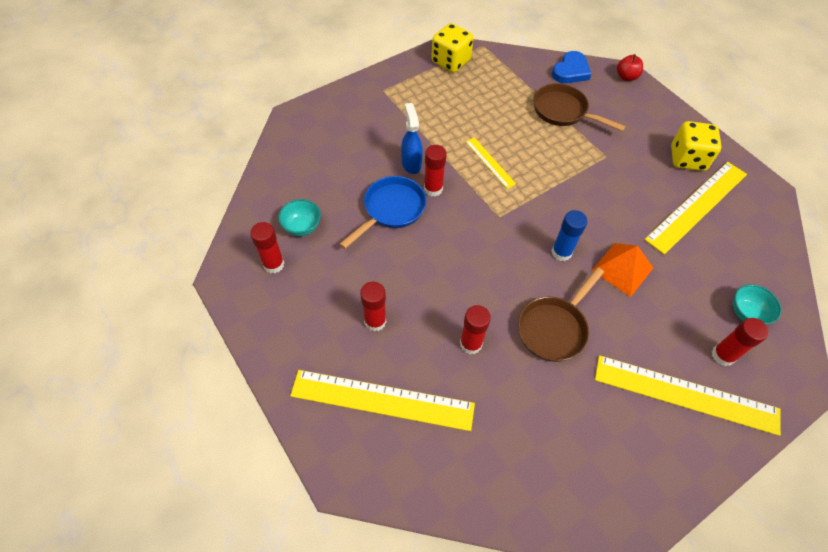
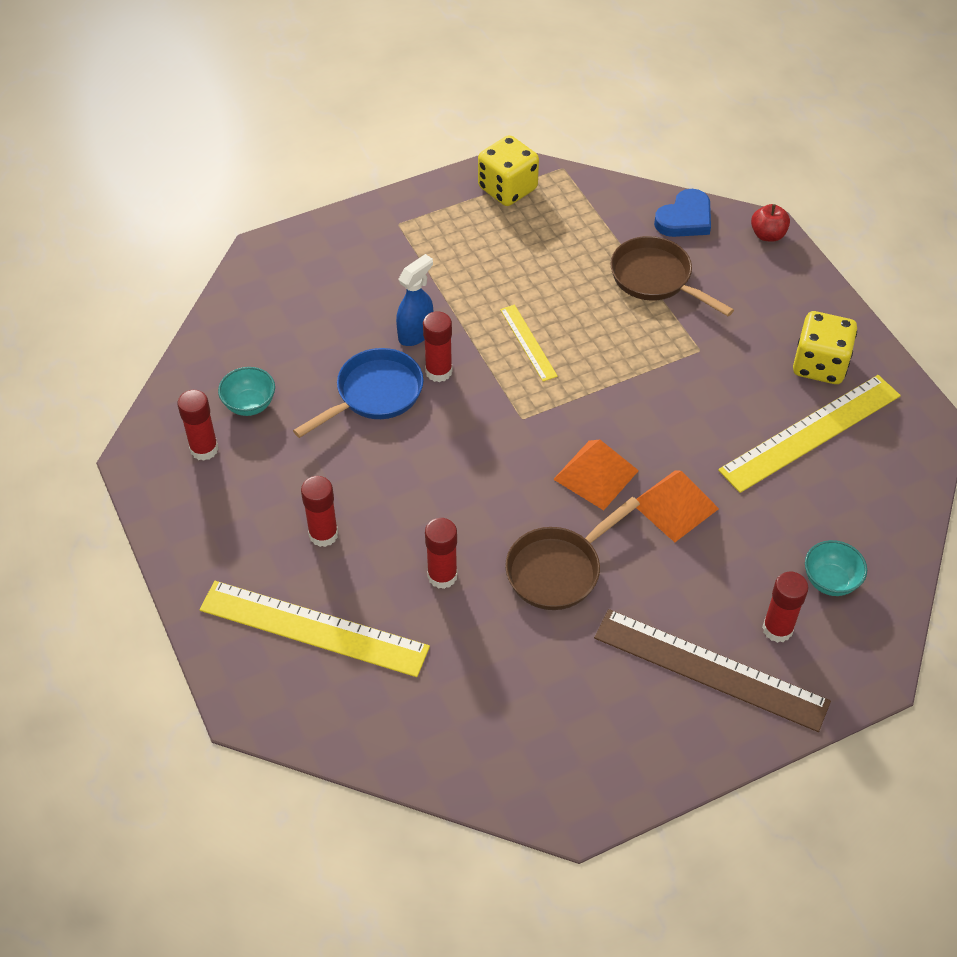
camera: 10 degrees right, 5 degrees down
(411, 163) = (416, 333): blue spray bottle -> blue spray bottle turned 45 degrees clockwise
(561, 252) = (596, 475): blue glue stick -> orange pyramid
(685, 394) = (710, 669): yellow ruler -> brown ruler

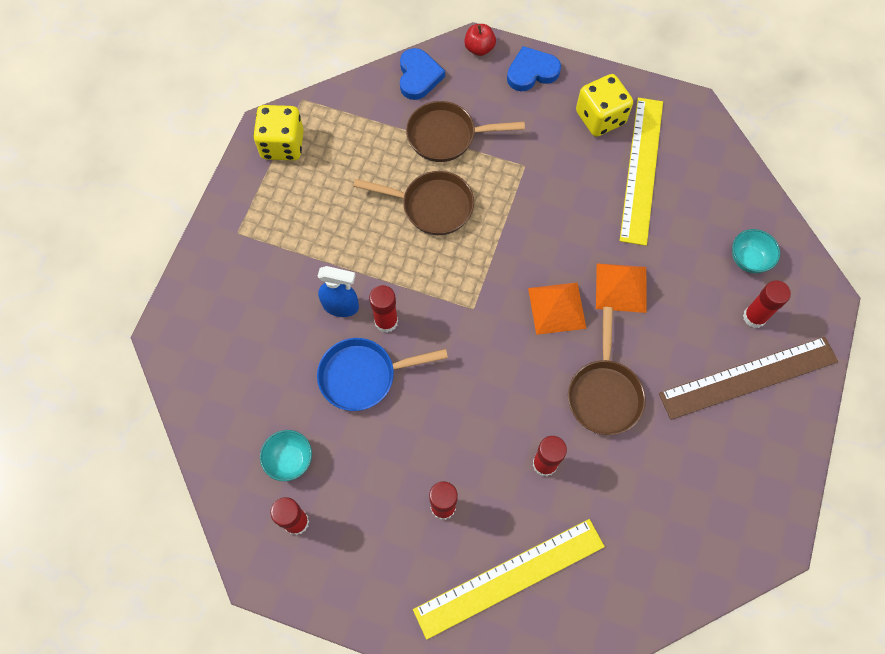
camera: 45 degrees left, 15 degrees up
(374, 394) = (363, 376): blue pan -> blue pan turned 105 degrees counterclockwise
(416, 333) = (341, 306): blue spray bottle -> blue spray bottle turned 105 degrees clockwise
(528, 342) = (419, 250): yellow ruler -> none
(579, 319) = (432, 206): none -> brown pan
(796, 285) = (531, 72): none -> blue heart

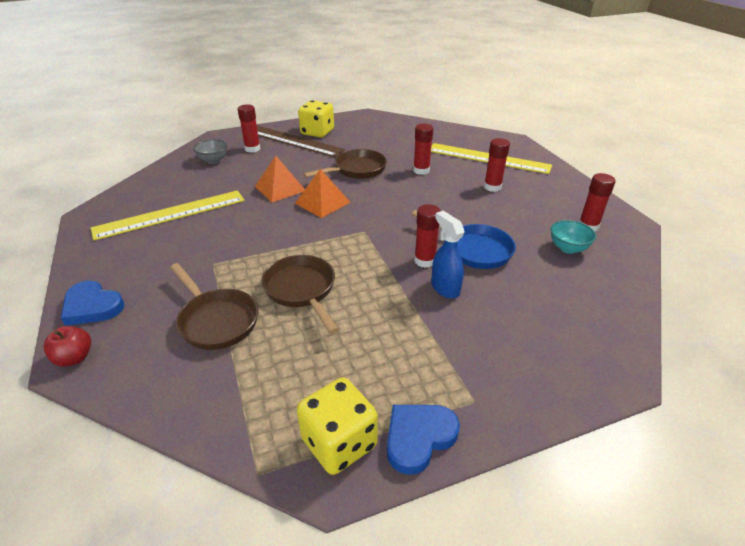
camera: 130 degrees left, 30 degrees down
(418, 76) = (147, 383): blue heart -> blue heart (418, 438)
(600, 118) = (129, 249): yellow dice -> yellow dice (317, 132)
(748, 259) = (213, 160): turquoise bowl -> grey bowl

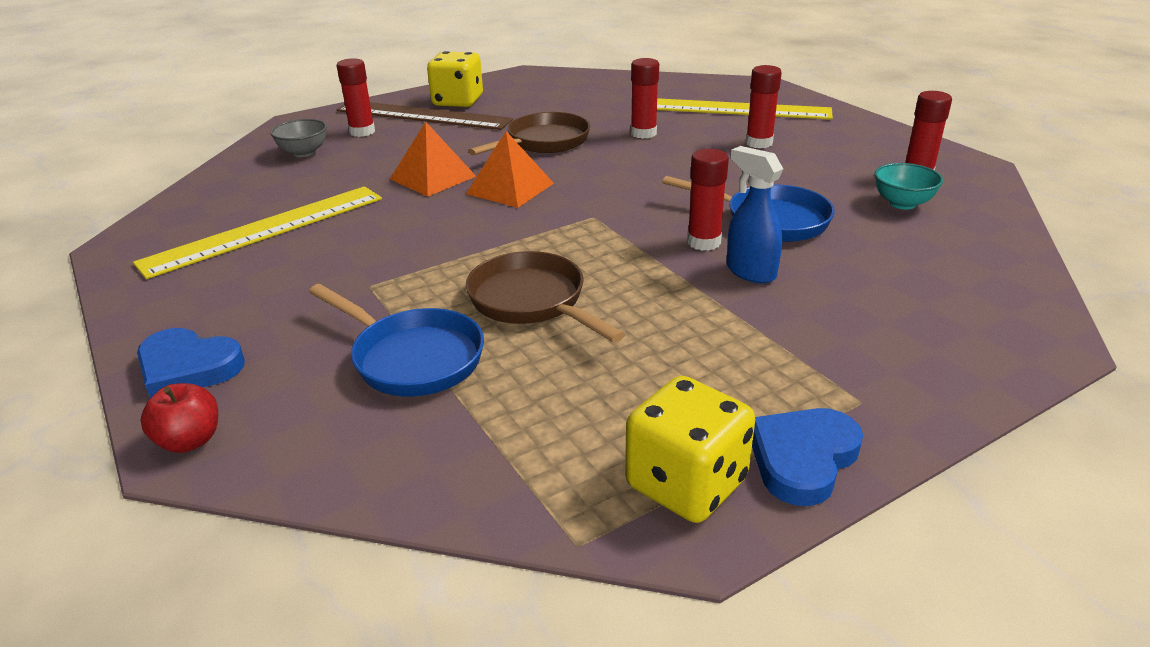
camera: 10 degrees left, 5 degrees down
(216, 320) = (412, 358): brown pan -> blue pan

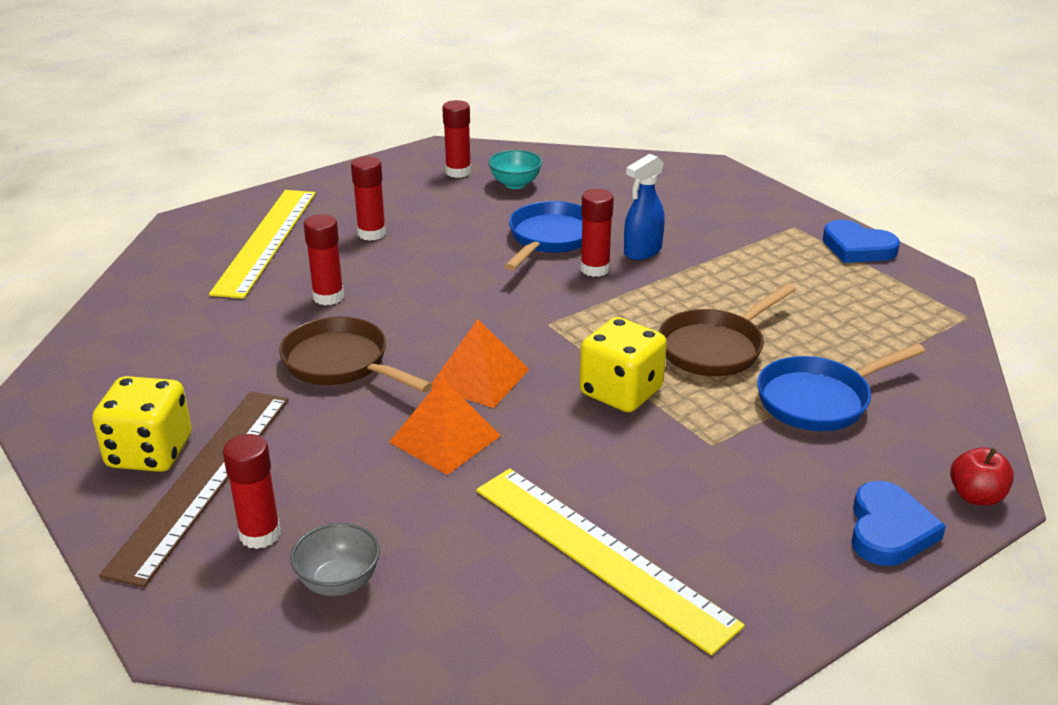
camera: 95 degrees left, 0 degrees up
(412, 358) = (820, 400): blue pan -> blue pan turned 150 degrees counterclockwise
(686, 484) = (899, 283): yellow dice -> yellow dice (621, 392)

